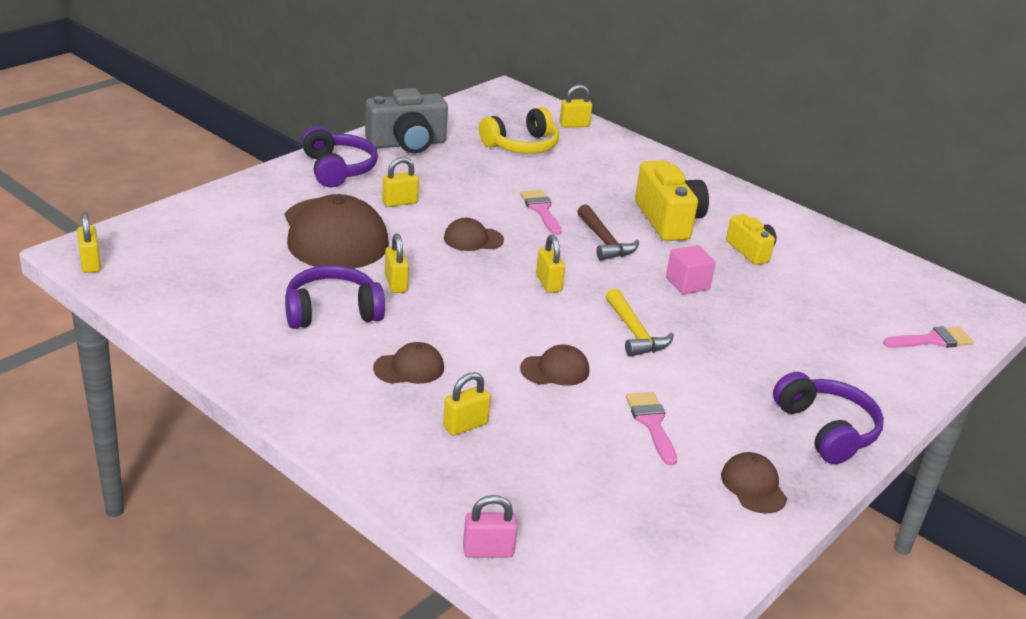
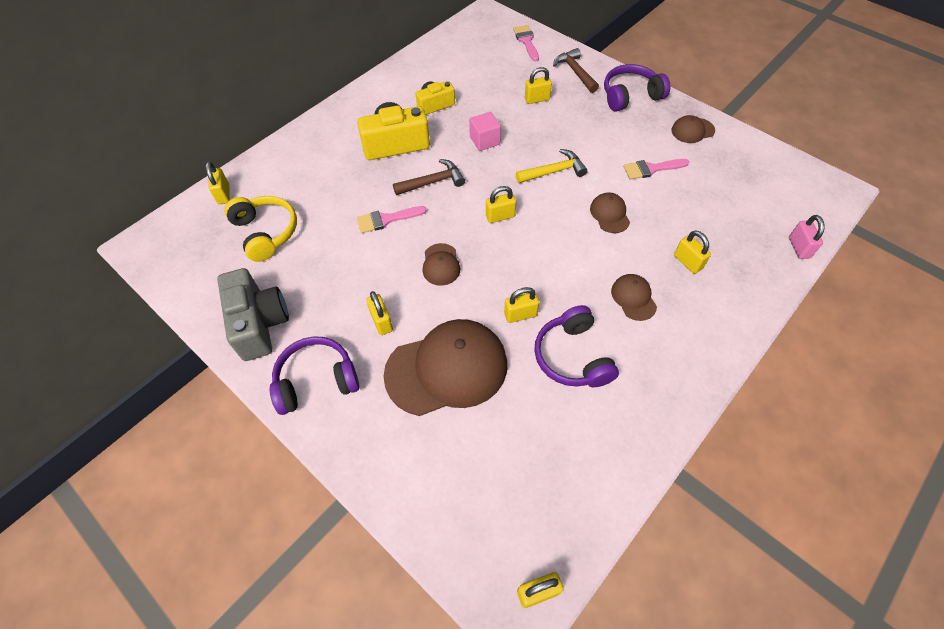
camera: 85 degrees left, 25 degrees up
(788, 335) = (537, 99): none -> yellow padlock
(870, 380) = (575, 72): none -> brown hammer

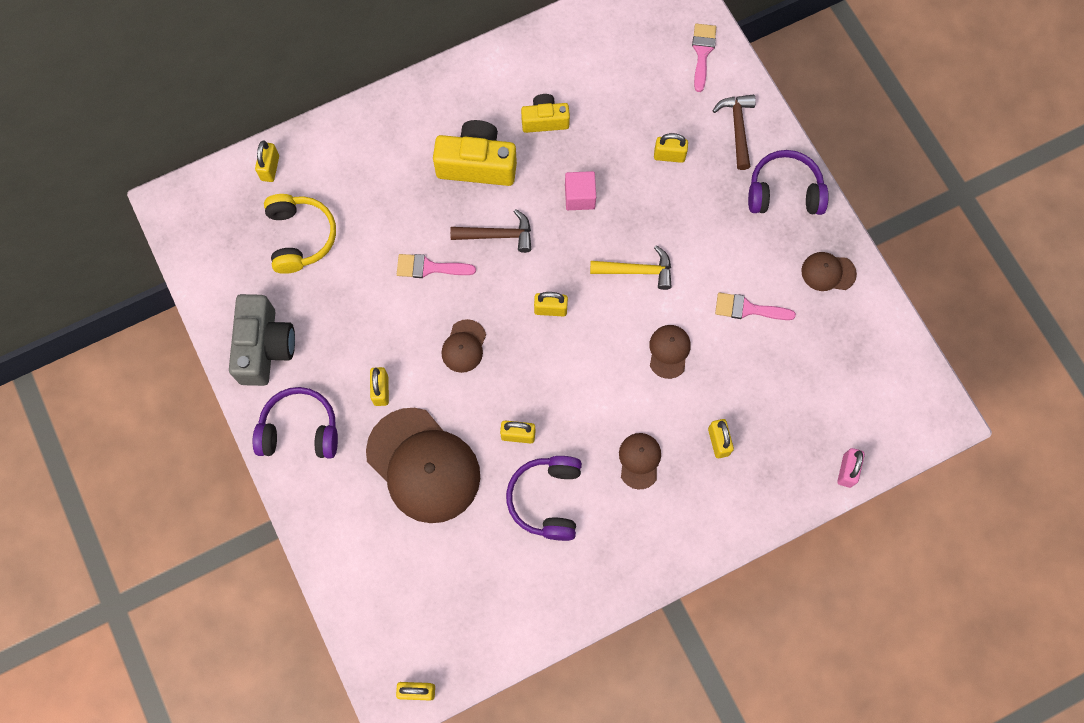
camera: 20 degrees right, 15 degrees up
(447, 369) = (423, 465): brown cap -> brown cap turned 45 degrees clockwise

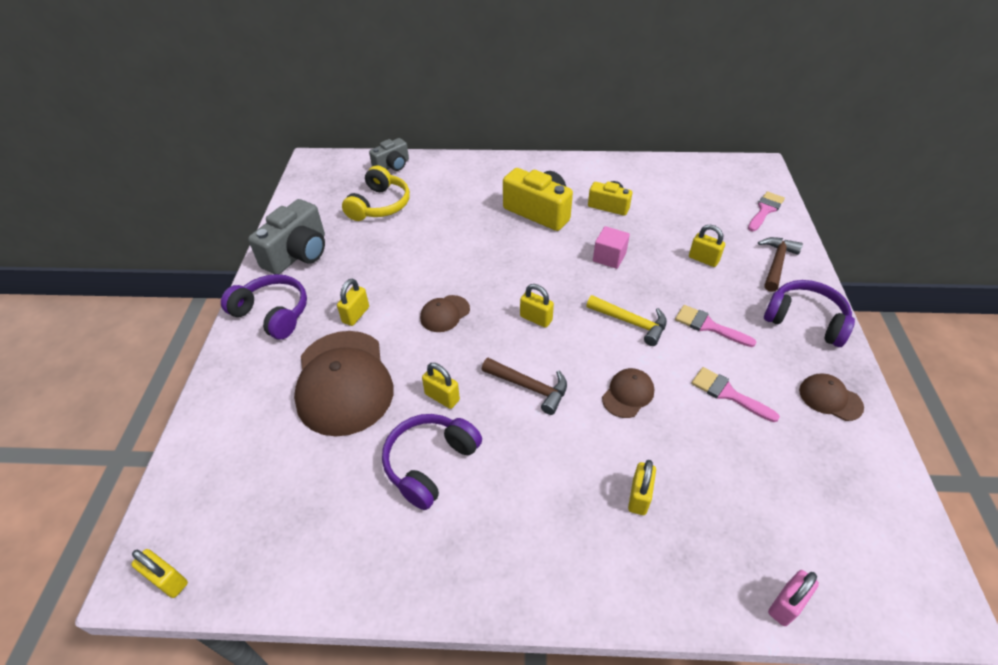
camera: 30 degrees right, 25 degrees down
(270, 168) = (392, 165): yellow padlock -> grey camera
(429, 267) = (457, 255): pink brush -> pink brush (709, 326)
(498, 235) = (525, 256): brown hammer -> brown hammer (530, 387)
(639, 460) = (544, 474): brown cap -> none

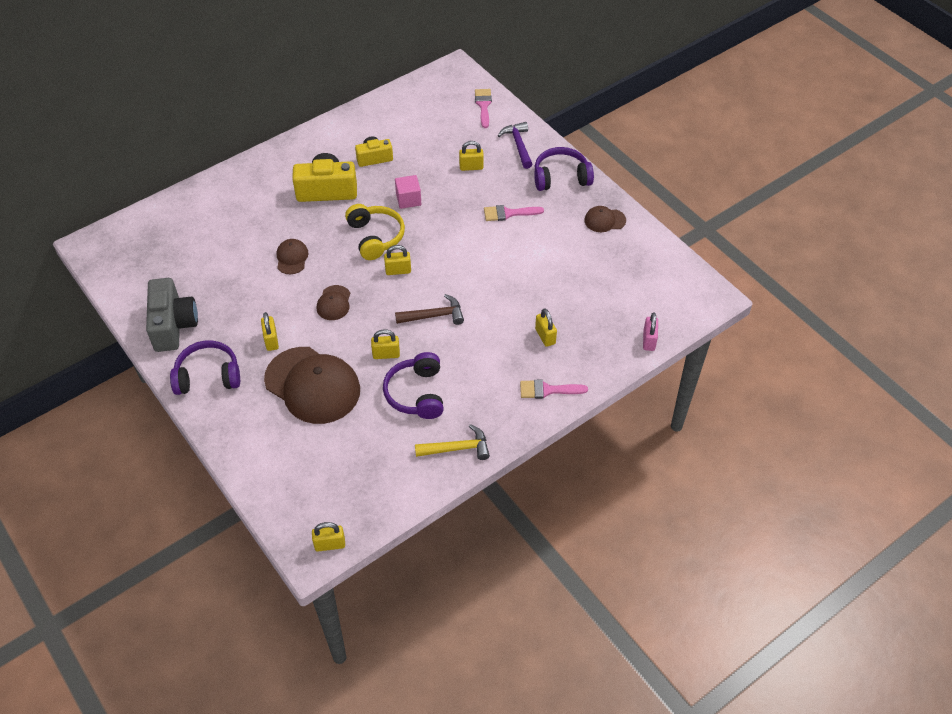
camera: 40 degrees left, 5 degrees up
(379, 205) = (194, 252): yellow headphones -> yellow headphones (375, 237)
(392, 165) = (166, 212): grey camera -> none
(628, 394) = (495, 284): brown cap -> brown cap (292, 258)
(631, 323) = (460, 238): yellow hammer -> yellow hammer (457, 448)
(728, 394) = (550, 250): pink brush -> pink brush (548, 390)
(776, 263) = (518, 145): brown hammer -> purple hammer

